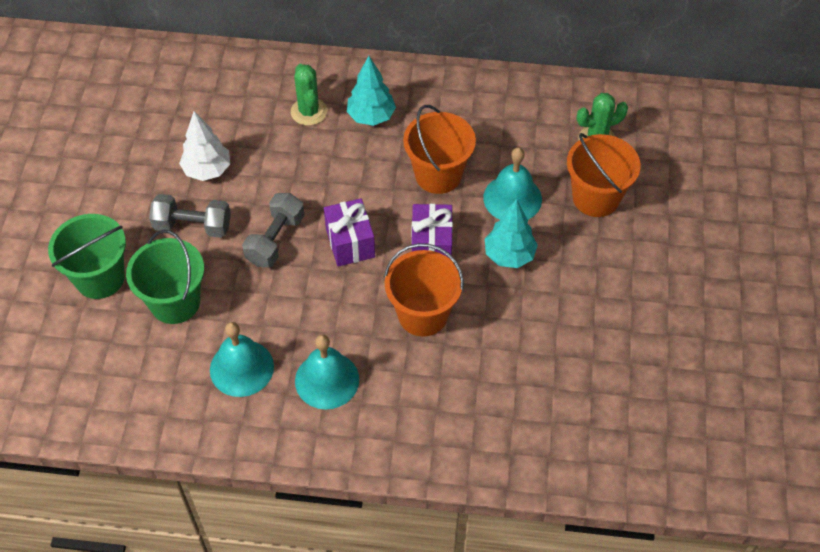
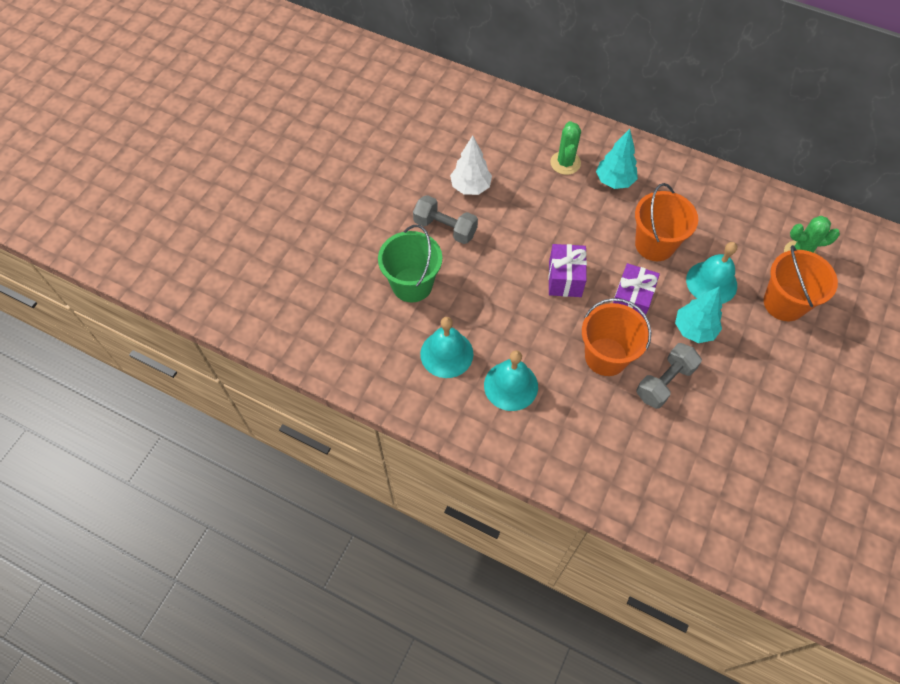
camera: 20 degrees right, 5 degrees up
(100, 278) = (361, 247): green bucket -> none
(275, 240) = (506, 258): grey dumbbell -> grey dumbbell (665, 382)

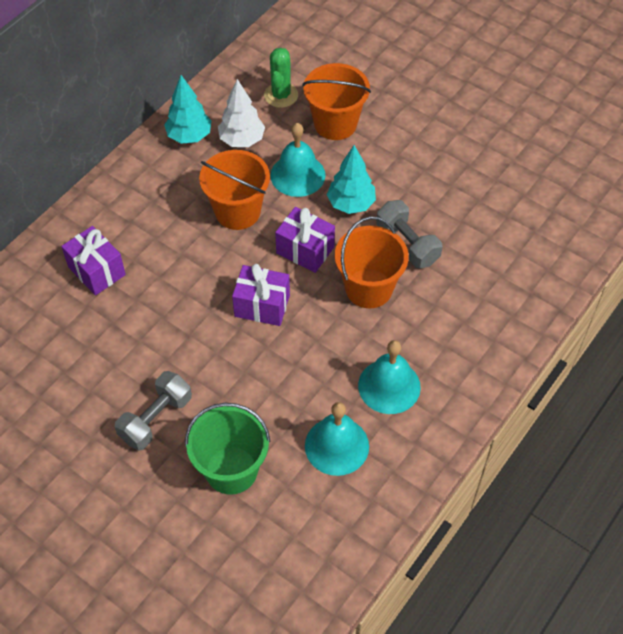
camera: 80 degrees left, 5 degrees down
(470, 187) = (100, 379): white tree -> white tree (242, 140)
(565, 163) = (97, 271): green cactus -> purple gift
(614, 181) = (139, 228): turquoise tree -> turquoise tree (189, 136)

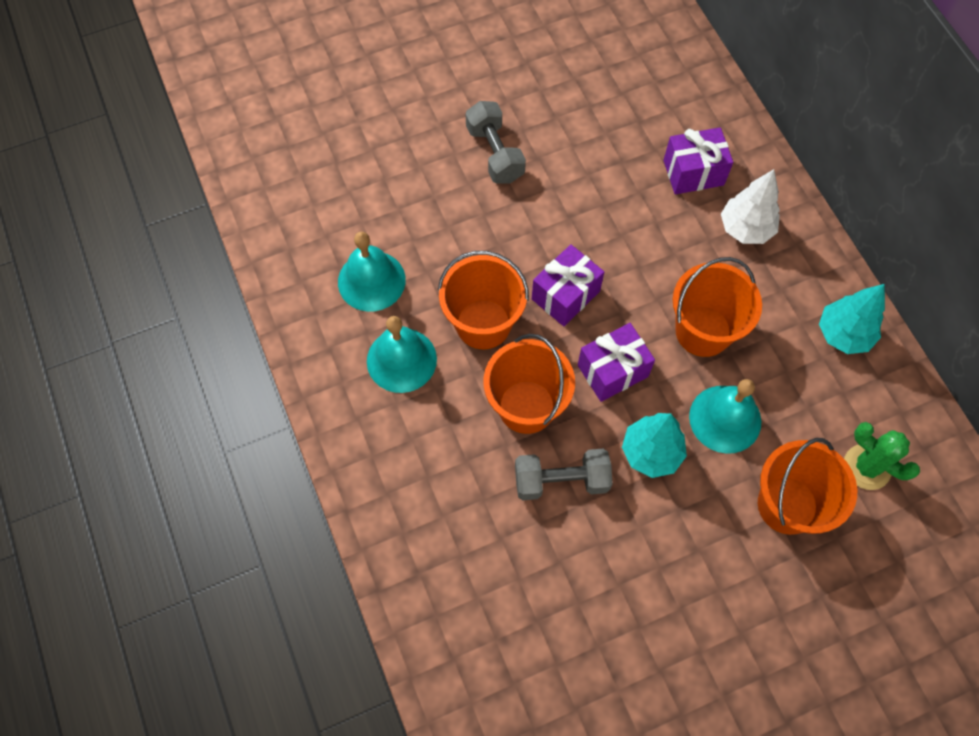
camera: 120 degrees right, 10 degrees up
(231, 470) = (406, 187): green bucket -> none
(242, 140) = (810, 386): white tree -> white tree (745, 229)
(322, 347) = (483, 324): none -> orange bucket

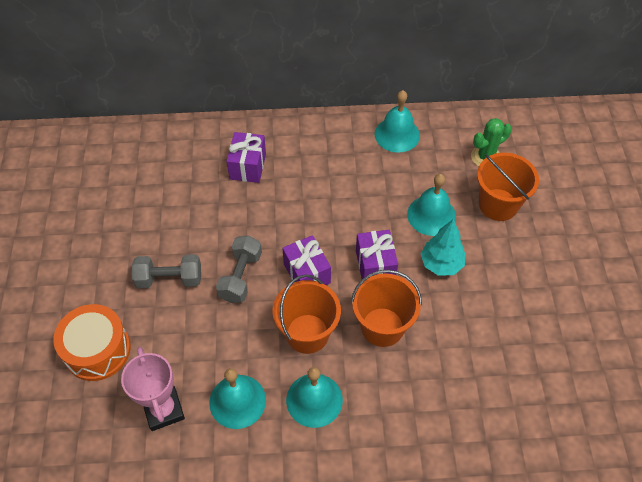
camera: 70 degrees left, 10 degrees down
(336, 213) = (163, 410): none -> pink trophy
(381, 122) = (97, 350): none -> orange drum
(561, 480) = (444, 324): grey dumbbell -> grey dumbbell (241, 276)
(703, 331) = (366, 204): orange bucket -> none
(745, 229) = (303, 154): white tree -> none
(843, 334) = (397, 134): turquoise tree -> turquoise bell

